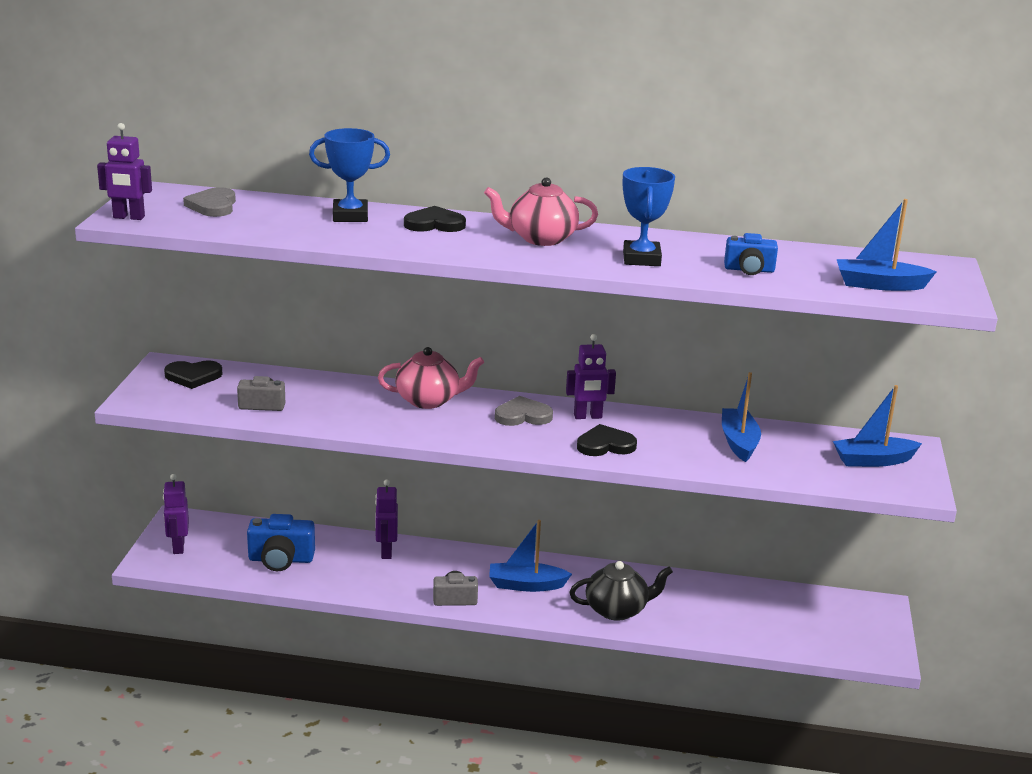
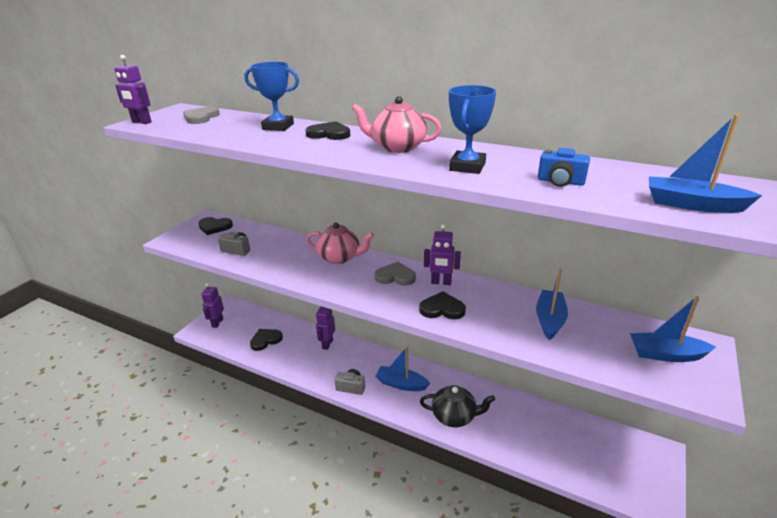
camera: 20 degrees right, 5 degrees up
(281, 559) = (265, 340): blue camera -> black heart

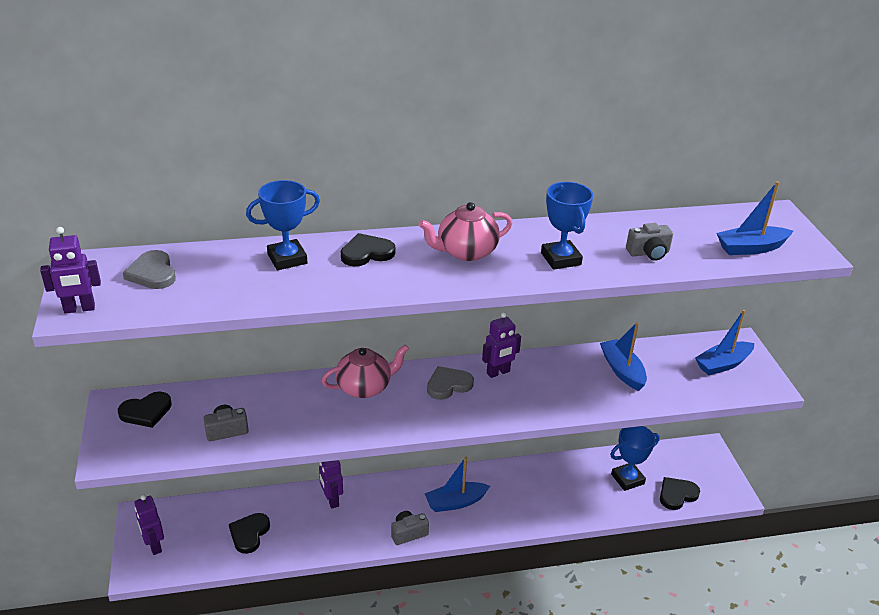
camera: 40 degrees left, 5 degrees up
(442, 309) = (528, 401): black heart -> black heart (677, 494)
(454, 416) = (533, 507): black teapot -> none
(555, 436) = (627, 479): none -> blue trophy
(560, 182) = (648, 253): blue camera -> grey camera

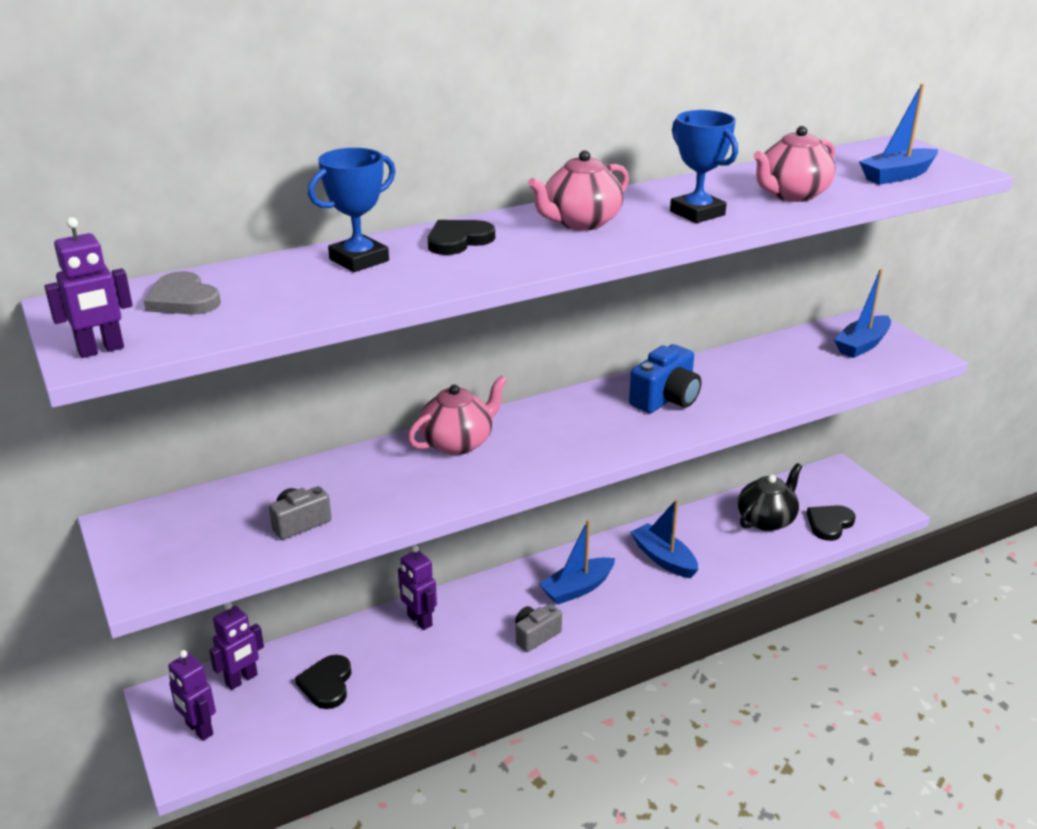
camera: 15 degrees left, 5 degrees down
(146, 411) = (174, 524): black heart -> none
(448, 385) = (561, 421): grey heart -> none
(498, 372) = (614, 398): purple robot -> purple robot (242, 679)
(537, 382) = (666, 399): none -> blue camera
(622, 370) = (756, 370): blue boat -> blue boat (664, 559)
(627, 479) = (766, 520): blue trophy -> black teapot
(648, 253) = (791, 194): grey camera -> pink teapot

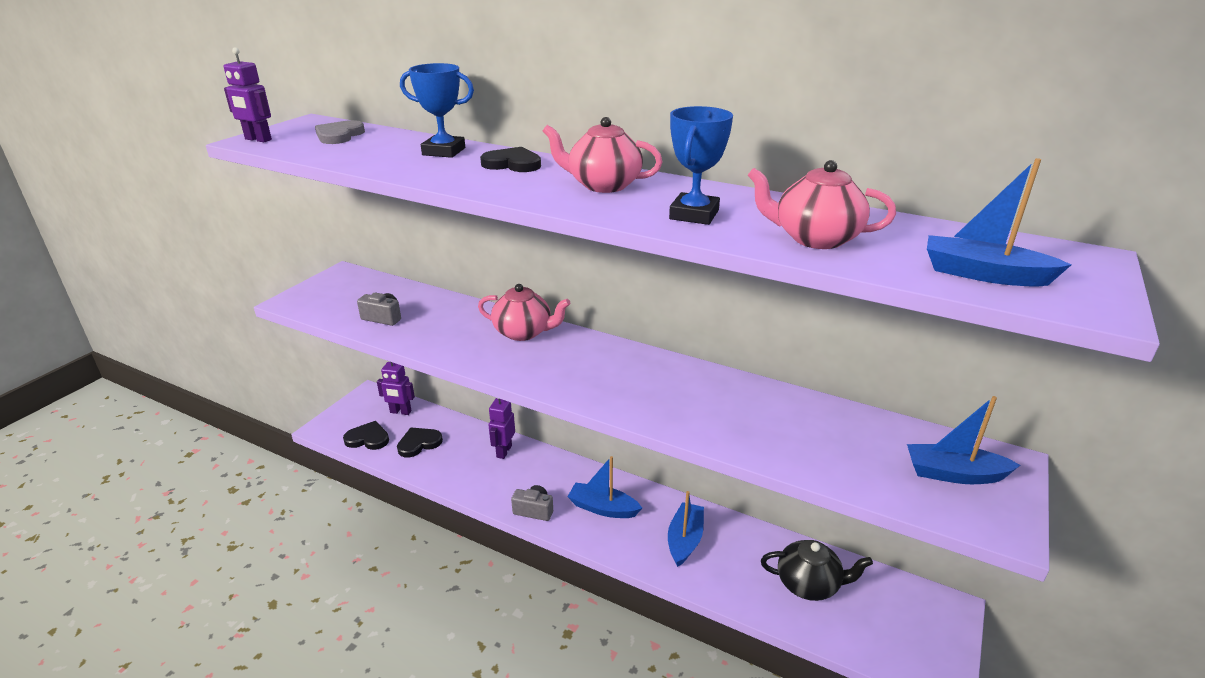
camera: 55 degrees right, 0 degrees up
(199, 729) = (353, 418): purple robot -> none
(666, 399) = (689, 393): blue camera -> none
(829, 524) = (857, 634): black heart -> black heart (368, 438)

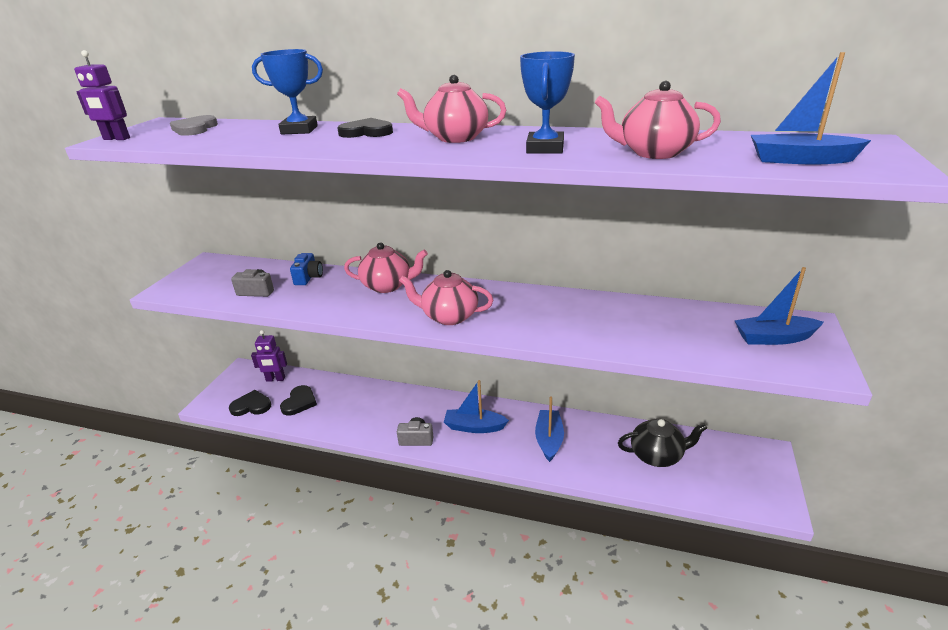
camera: 10 degrees left, 0 degrees up
(419, 443) = (299, 402): black heart -> black heart turned 150 degrees clockwise
(442, 309) = (308, 277): none -> blue camera
(504, 451) = (376, 396): purple robot -> none
(578, 381) = (449, 316): none -> pink teapot

